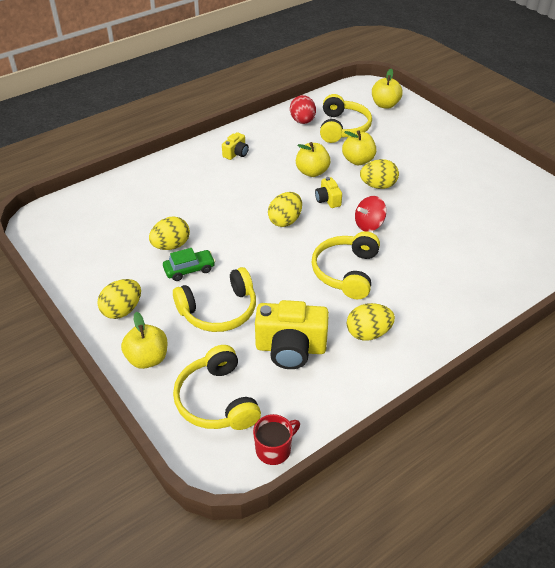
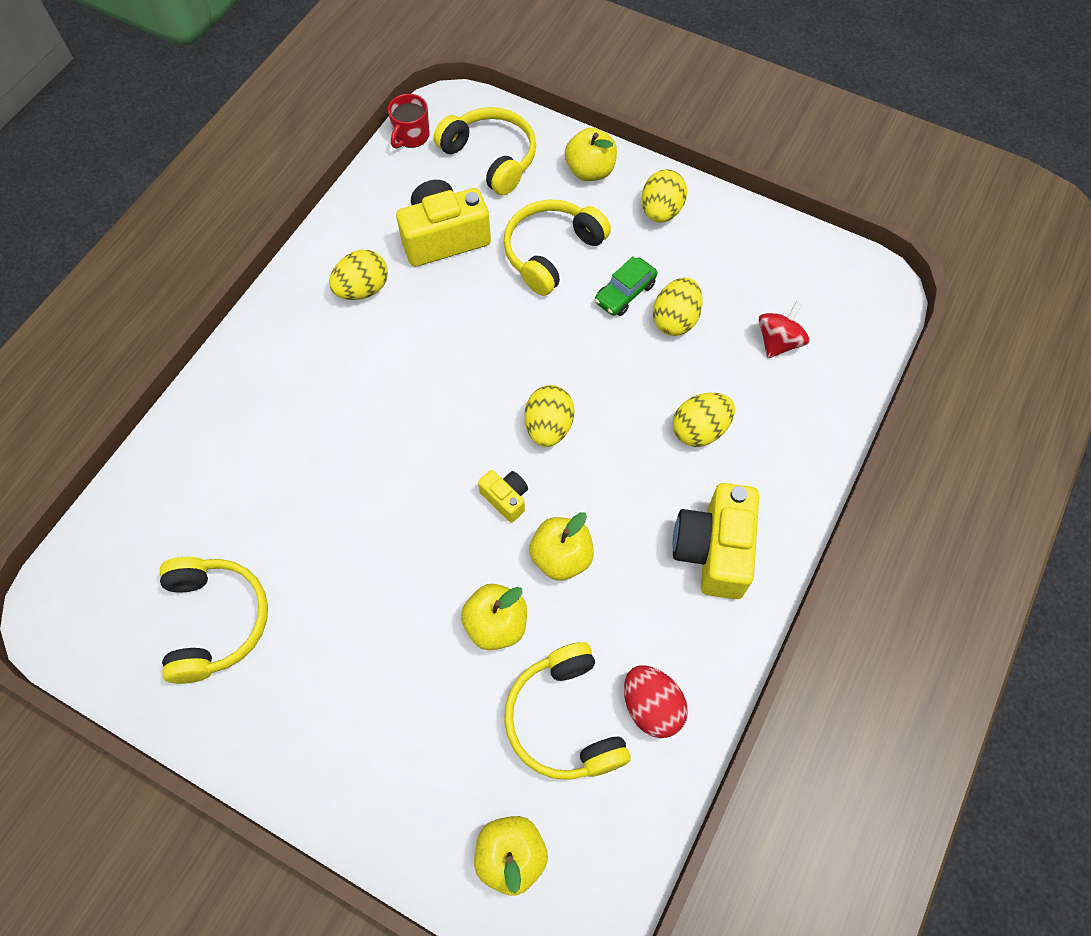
camera: 155 degrees right, 20 degrees up
(236, 153) = (713, 550): yellow camera -> yellow camera, size x2.00
(346, 272) = (423, 368): yellow headphones -> yellow headphones (216, 621)
(369, 225) = (422, 470): red spinning top -> red spinning top (778, 342)
(378, 186) = (438, 568): yellow egg -> yellow egg (699, 430)

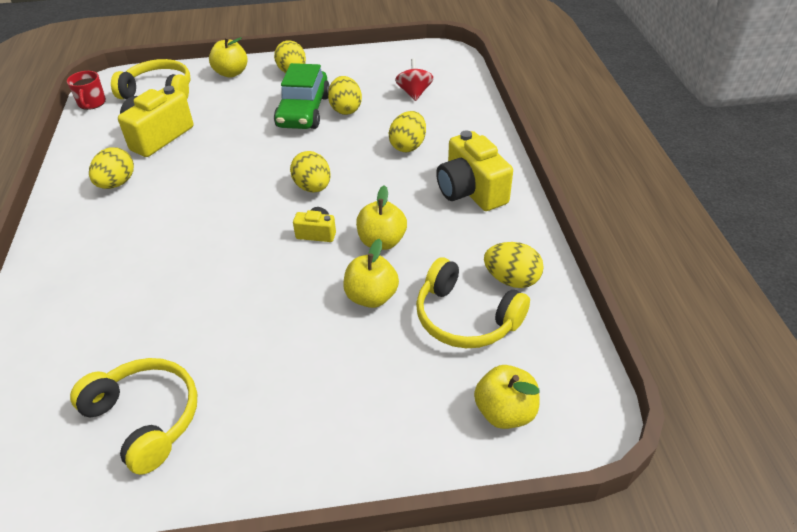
camera: 35 degrees left, 20 degrees down
(551, 252) = (239, 114): yellow headphones -> none
(625, 293) = (304, 111): green car -> green car, size x1.77
(651, 706) = (511, 279): red egg -> yellow egg

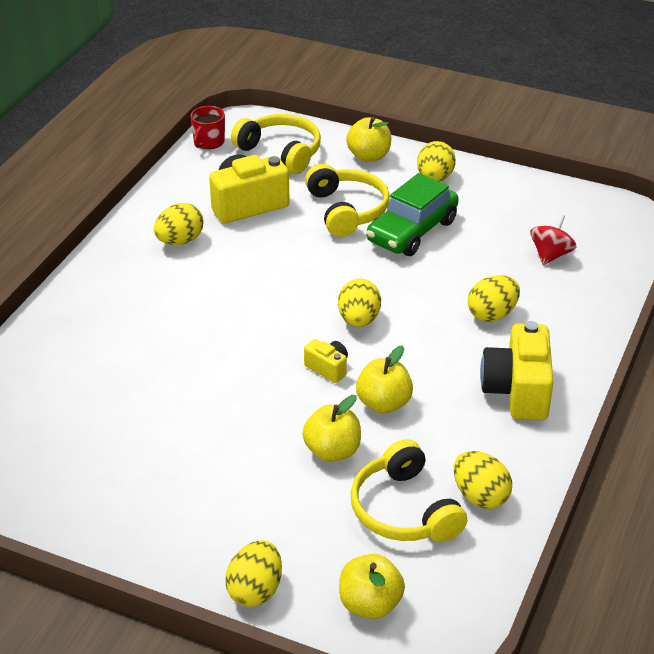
camera: 30 degrees right, 5 degrees down
(146, 418) = (77, 465): yellow headphones -> yellow headphones (347, 210)
(345, 109) = (458, 246): yellow egg -> yellow egg (255, 590)

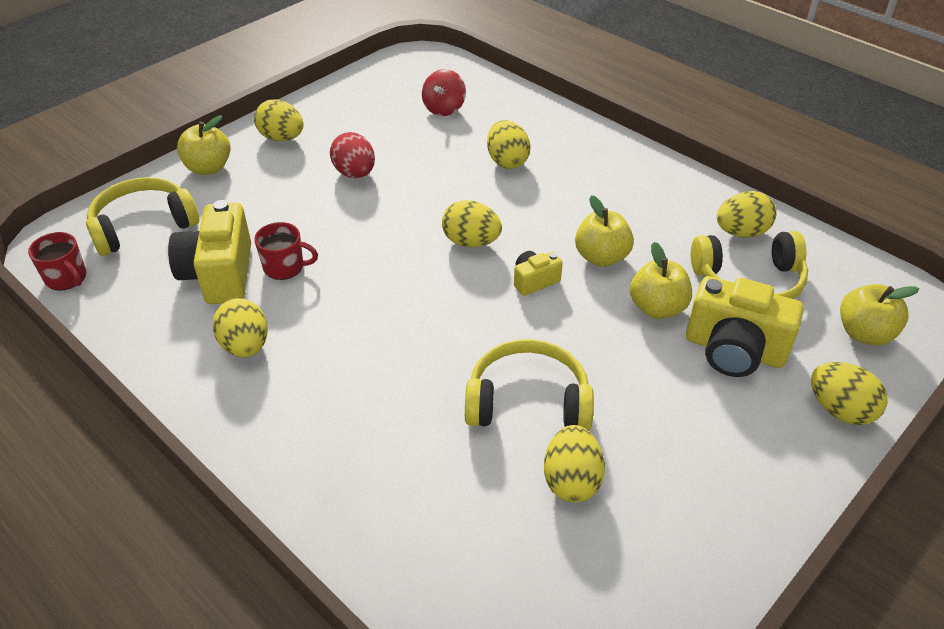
camera: 70 degrees left, 5 degrees up
(115, 433) = (571, 480): none -> yellow egg
(272, 232) = (285, 267): none -> red mug
(347, 210) = (288, 205): yellow headphones -> yellow headphones (528, 401)
(412, 231) = (355, 173): green car -> red egg
(517, 391) = (615, 176): yellow camera -> yellow camera (734, 350)
(550, 255) = (444, 108): red spinning top -> red spinning top turned 120 degrees counterclockwise

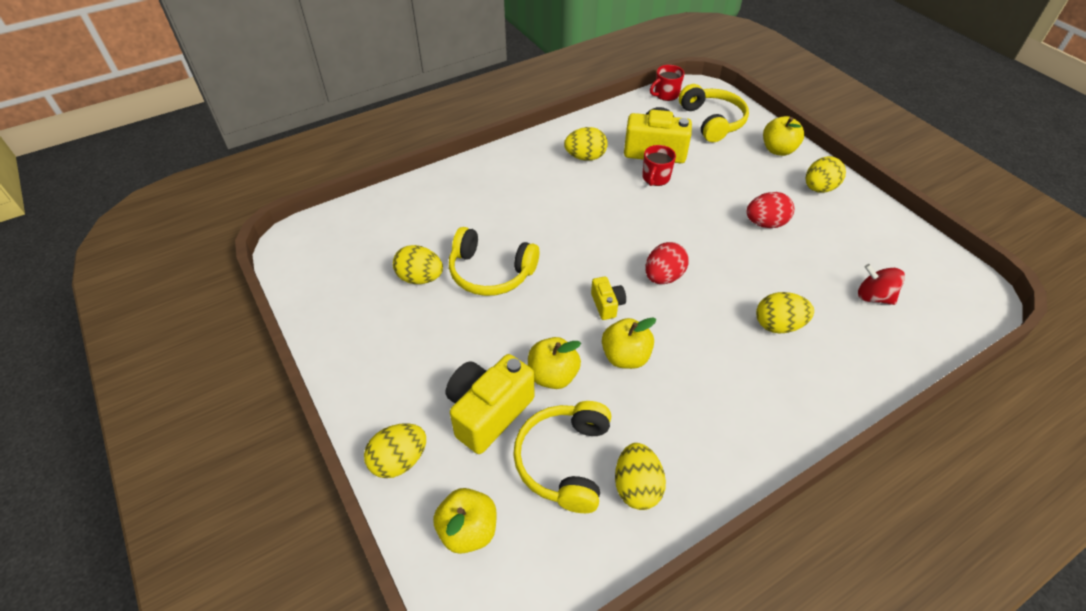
camera: 105 degrees right, 5 degrees up
(471, 242) = (663, 277): yellow egg -> red egg
(528, 401) = (490, 273): yellow headphones -> yellow headphones turned 90 degrees clockwise

